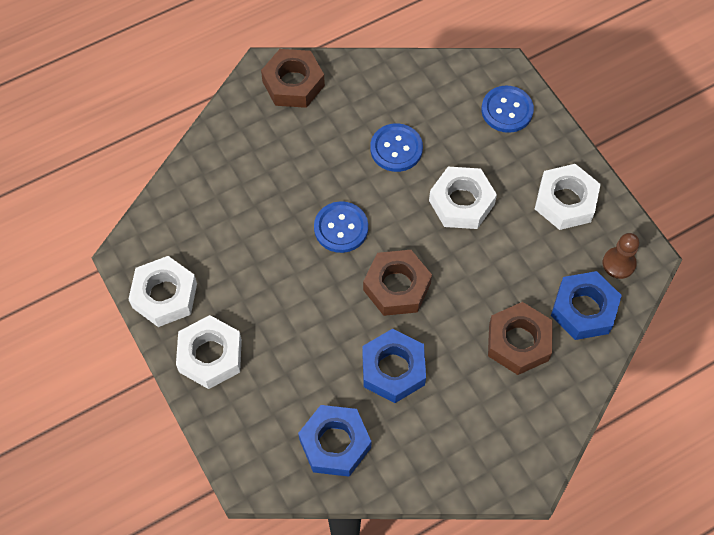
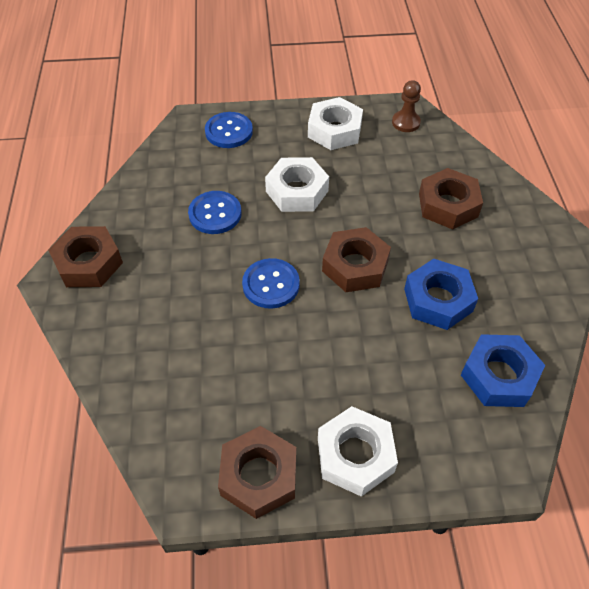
camera: 65 degrees left, 10 degrees down
(164, 295) = (259, 476): white nut -> brown nut
(583, 309) = (436, 156): blue nut -> none

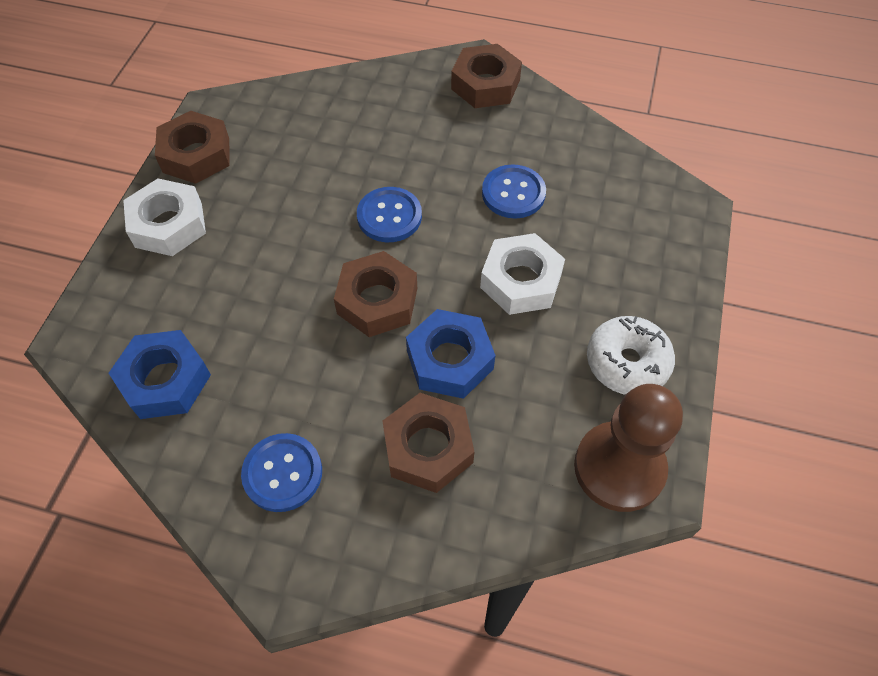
camera: 110 degrees right, 5 degrees up
(229, 131) = (657, 239): blue button -> blue button (282, 473)
(334, 130) = (627, 362): white nut -> white donut
(406, 122) = (619, 468): brown pawn -> brown pawn, size x1.91
(438, 300) = (288, 365): blue nut -> blue nut (450, 360)

